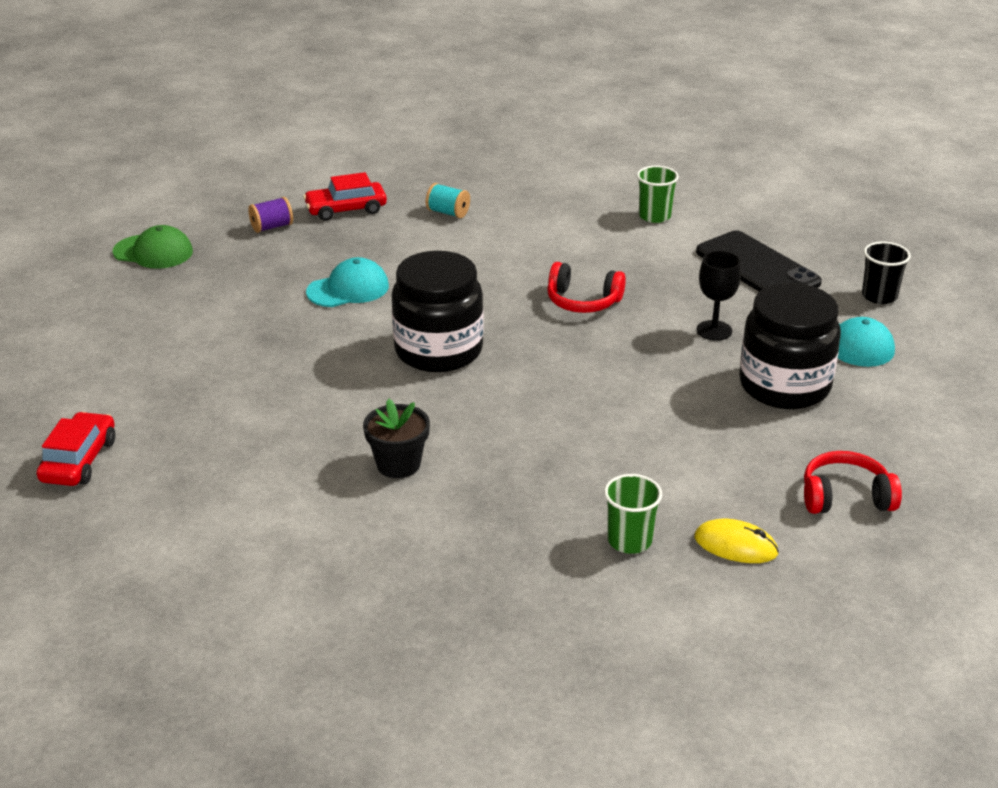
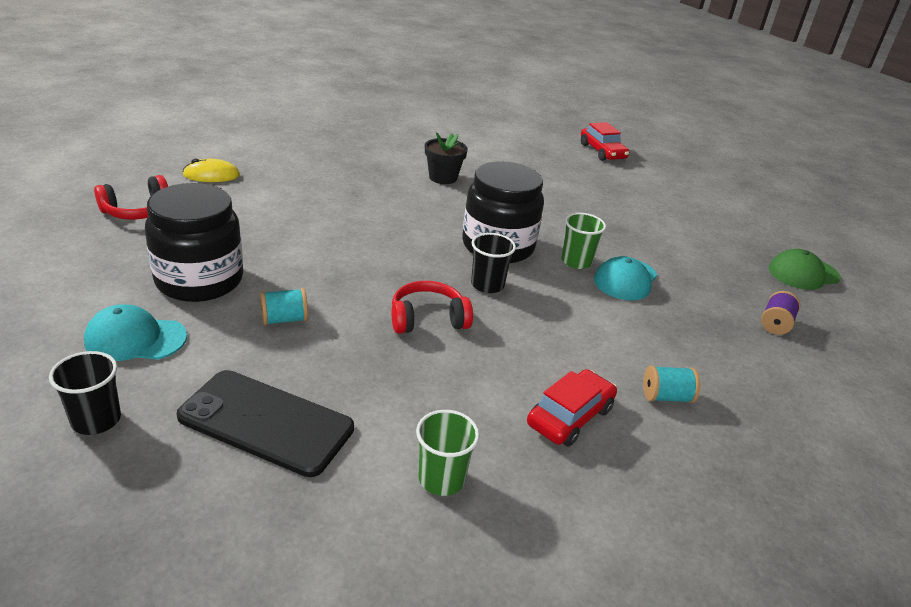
camera: 145 degrees right, 0 degrees up
(346, 209) = (757, 367): red car -> red car (570, 416)
(496, 316) = (487, 285): none -> black cup
(629, 541) = (278, 167): green cup -> green cup (576, 261)
(714, 330) = (284, 319): black goblet -> turquoise spool

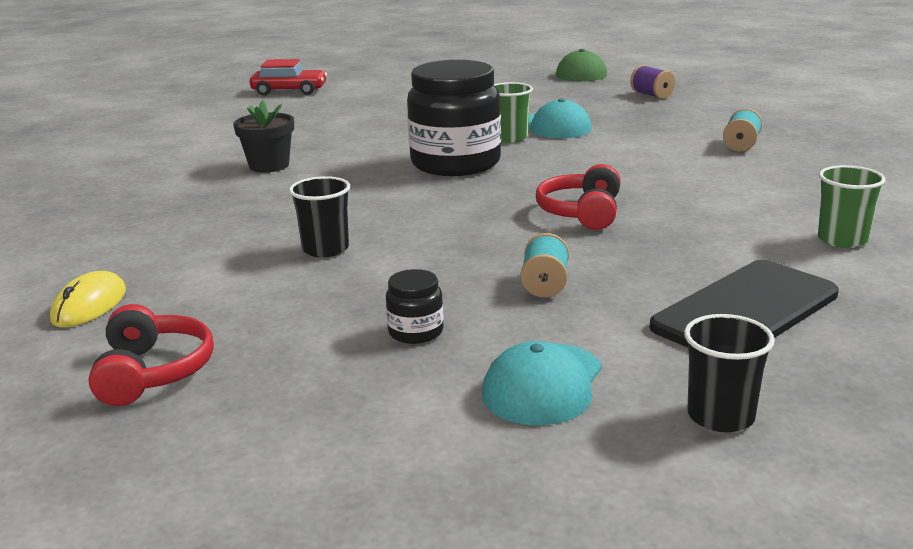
camera: 60 degrees left, 10 degrees down
(199, 280) = (416, 332): black jar -> black jar, size x0.42
(487, 285) = (530, 179): black cup -> black cup (325, 249)
(570, 416) = (761, 180): red car -> none

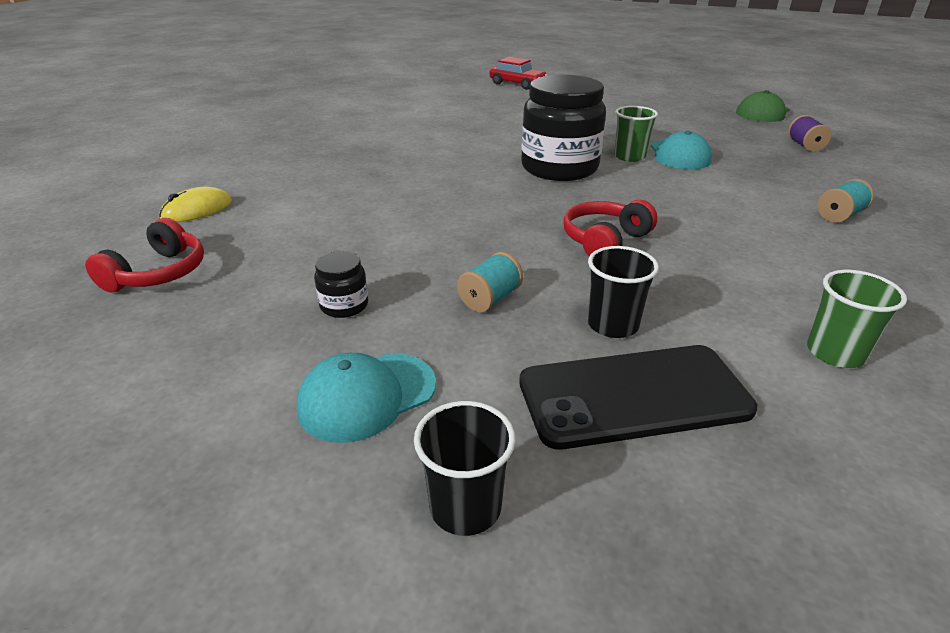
camera: 30 degrees right, 10 degrees up
(269, 165) = (431, 137): black flower pot -> none
(325, 249) = (379, 213): black cup -> black cup (612, 325)

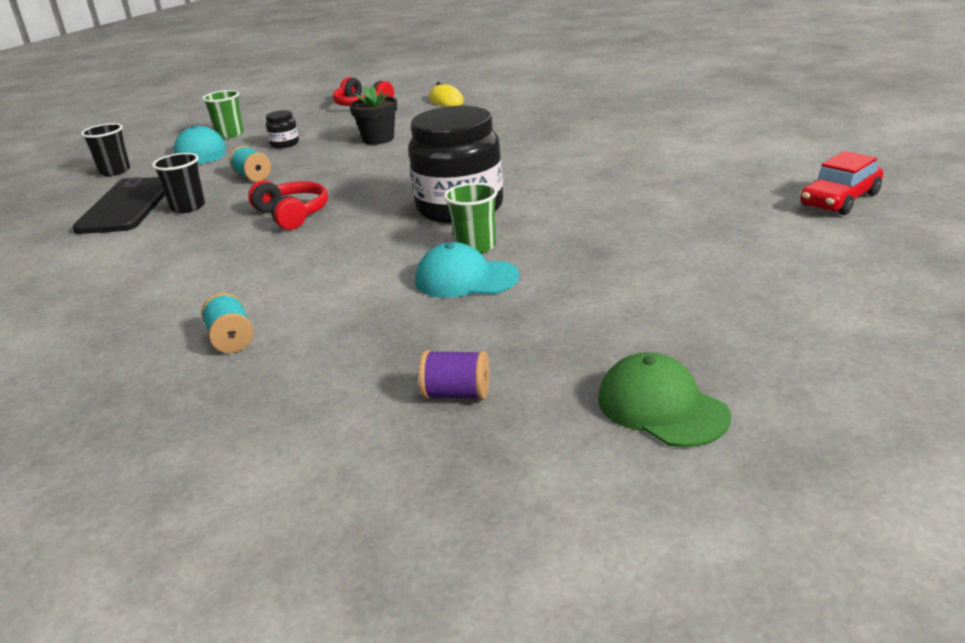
camera: 105 degrees right, 5 degrees down
(351, 232) = (378, 139): none -> black flower pot
(835, 353) = (79, 269): green cup -> green cup (230, 134)

